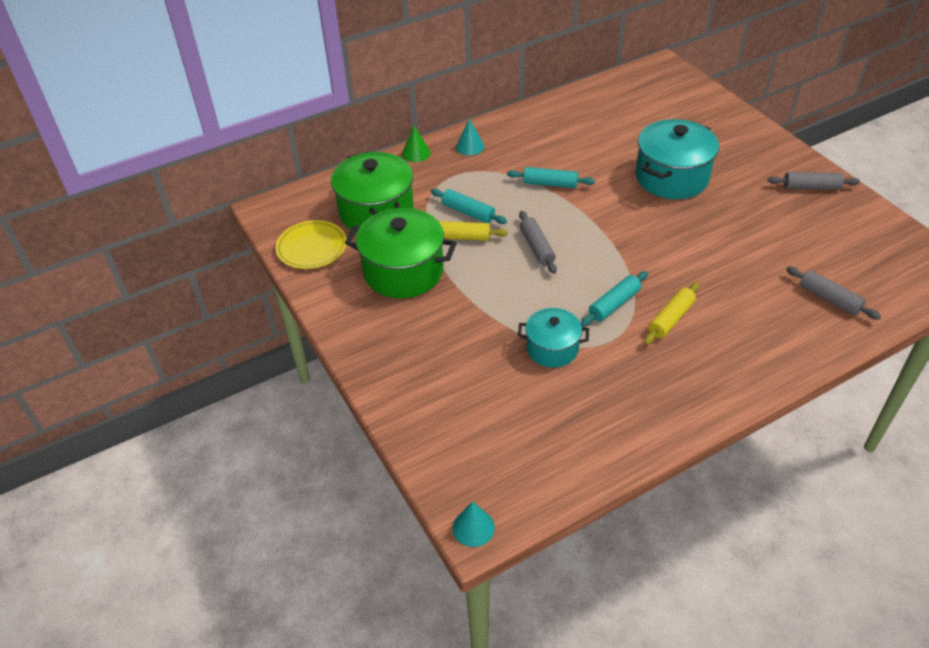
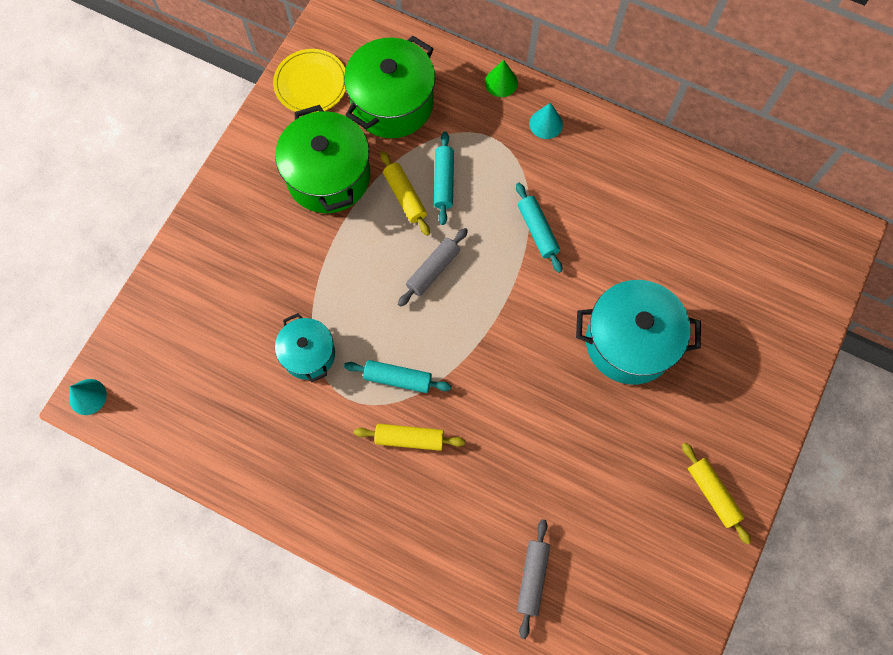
camera: 55 degrees right, 25 degrees up
(811, 187) = (712, 493): grey rolling pin -> yellow rolling pin

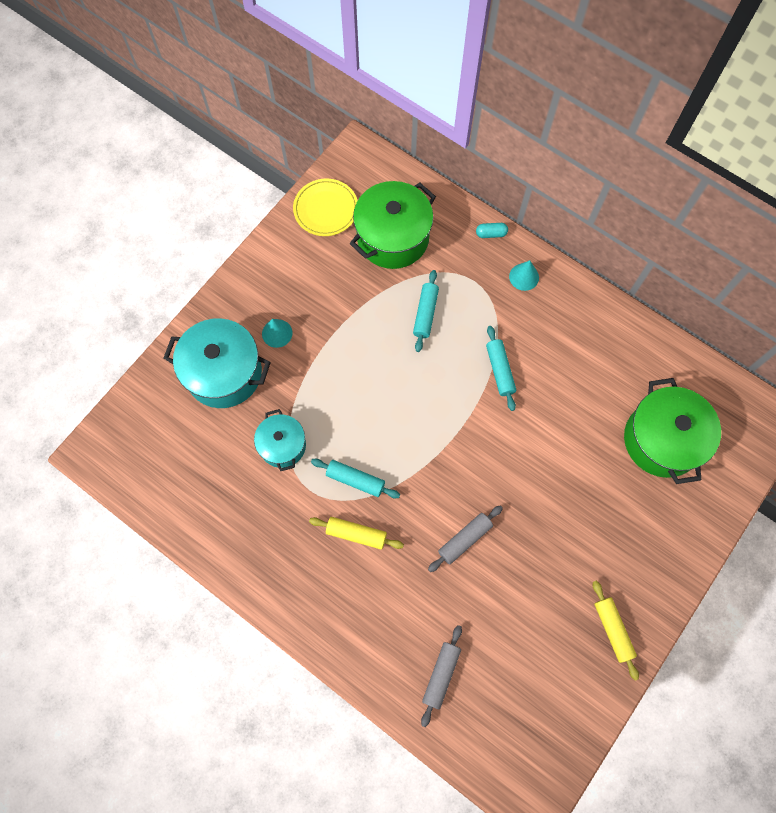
camera: 10 degrees right, 0 degrees up
(87, 396) = (90, 450): turquoise cone -> turquoise cone (277, 333)
(328, 176) = (326, 293): green pot -> green pot (662, 440)
(405, 197) = (389, 321): yellow rolling pin -> none
(433, 270) = (402, 390): grey rolling pin -> grey rolling pin (465, 539)
(501, 82) = (491, 234): green cone -> turquoise capsule
(629, 342) = (563, 482): turquoise pot -> turquoise pot (224, 373)

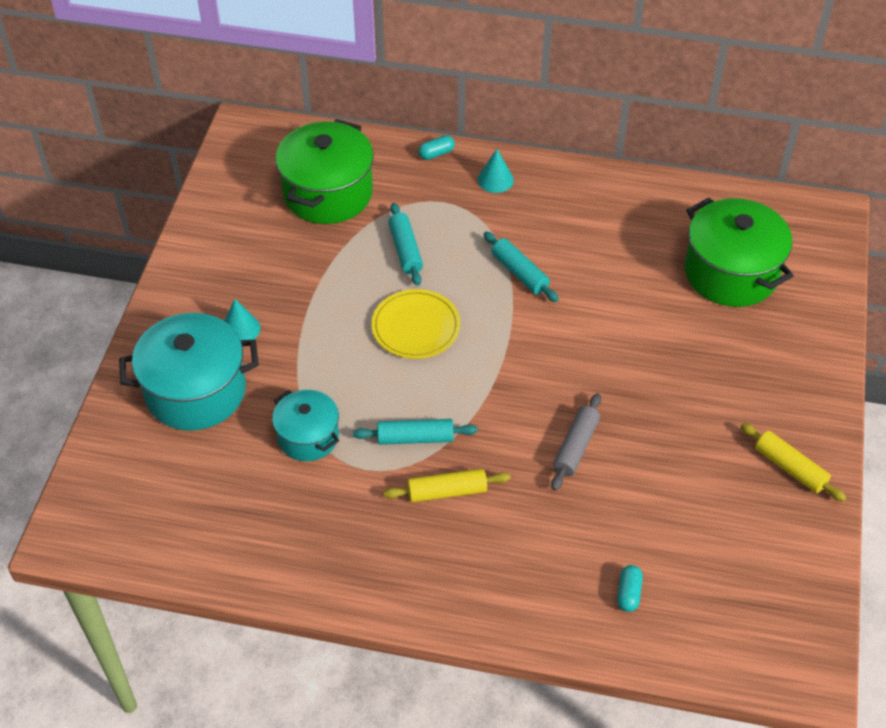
camera: 25 degrees left, 20 degrees down
(326, 209) = (234, 192): yellow plate -> yellow plate (416, 327)
(441, 675) = (628, 593): grey rolling pin -> turquoise capsule

